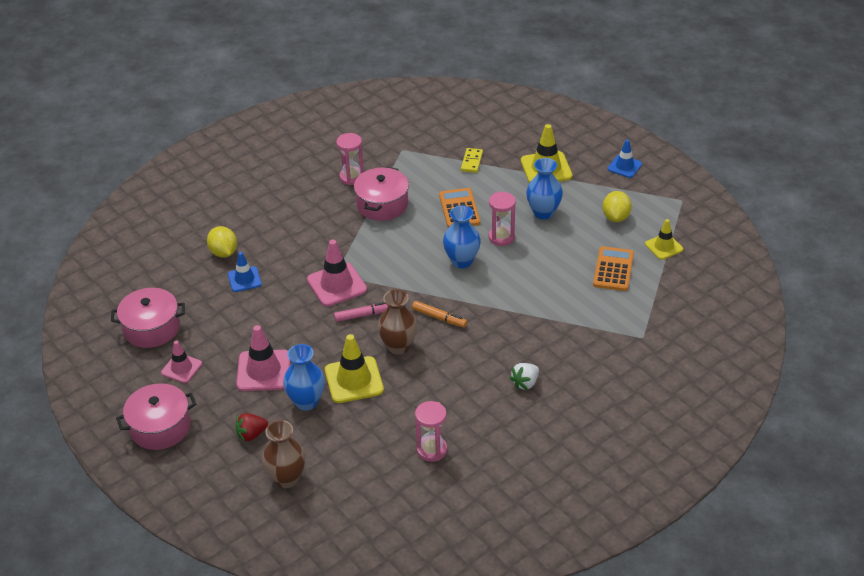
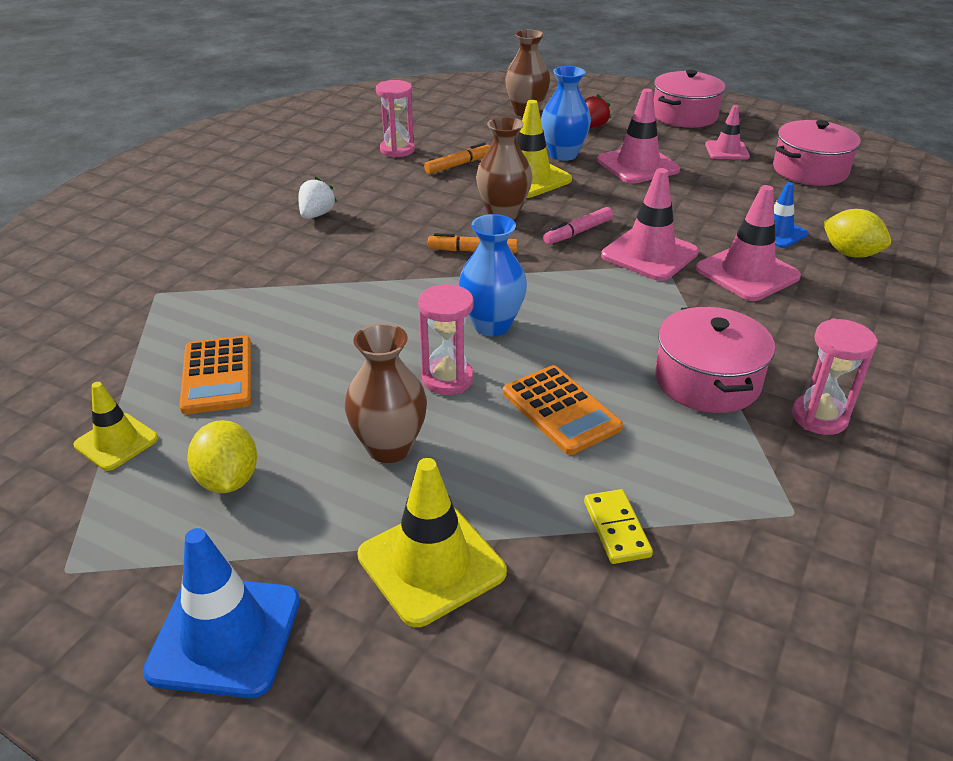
camera: 155 degrees right, 5 degrees down
(296, 256) = (747, 273): none -> pink traffic cone
(395, 413) = (458, 165): none -> orange marker
(543, 213) = (389, 447): blue vase -> brown vase
(624, 166) = (225, 636): blue traffic cone -> blue traffic cone, size x1.61

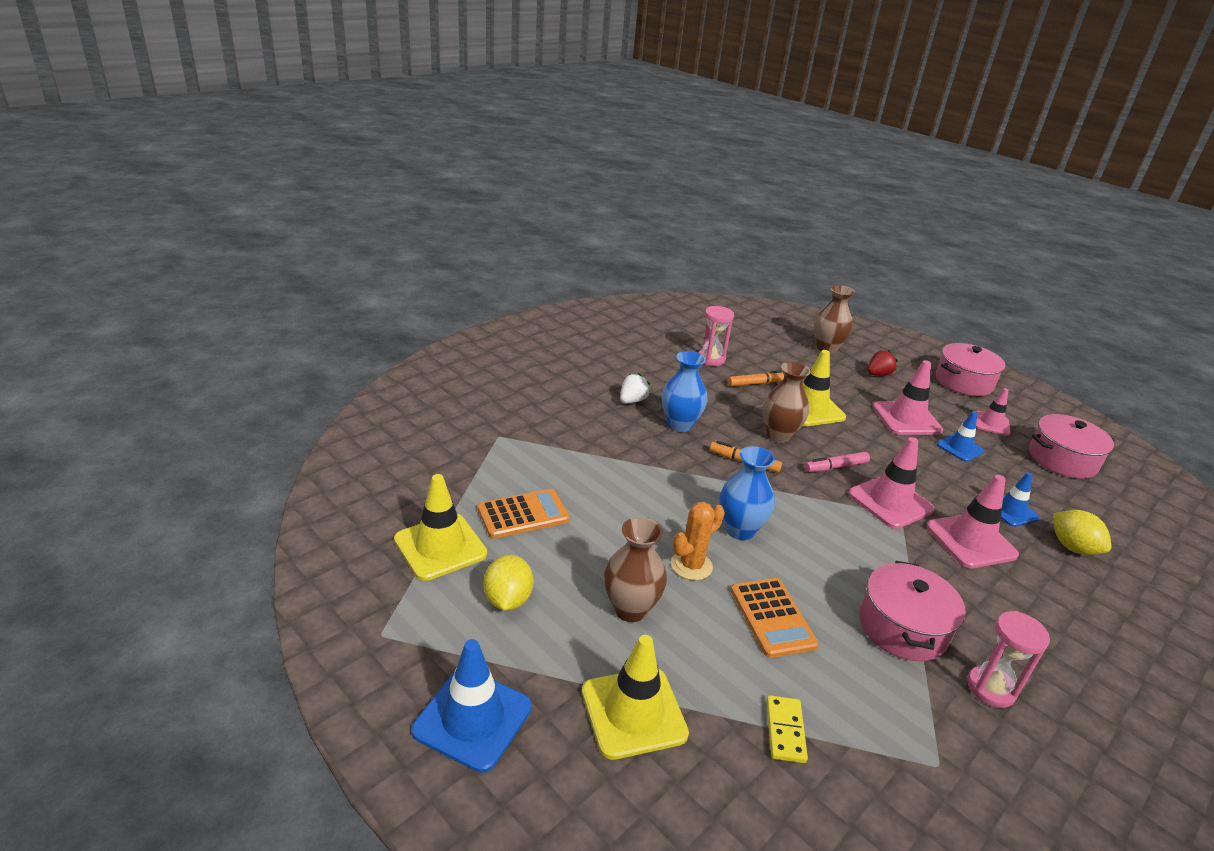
camera: 15 degrees right, 5 degrees down
(116, 442) = (440, 547): yellow traffic cone -> yellow traffic cone, size x1.61
(217, 375) = (523, 514): orange calculator -> orange calculator turned 120 degrees counterclockwise
(447, 379) = (691, 565): pink hourglass -> orange cactus
(563, 155) = (845, 394): blue vase -> blue vase (680, 425)
(703, 182) = (960, 448): none -> blue traffic cone

